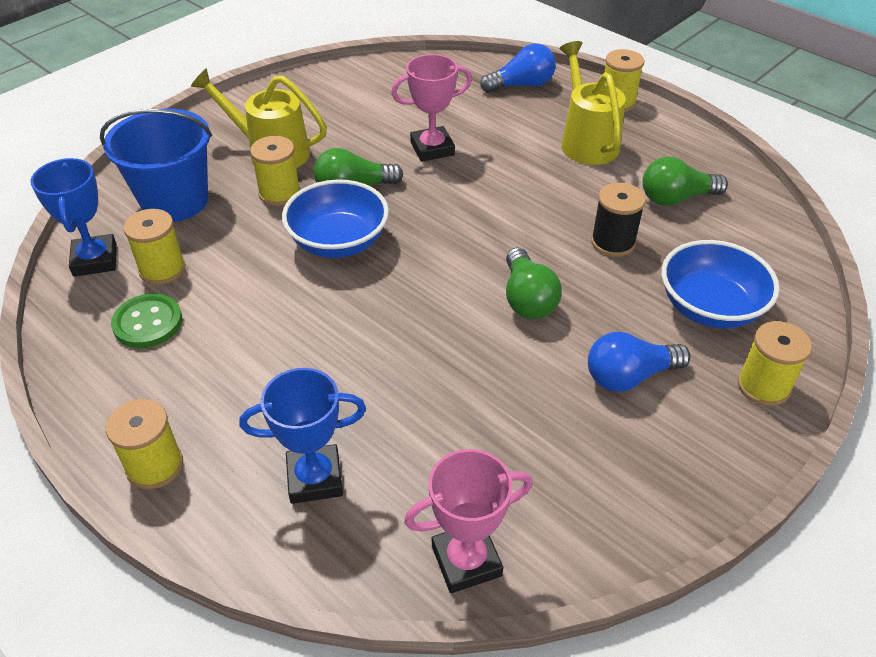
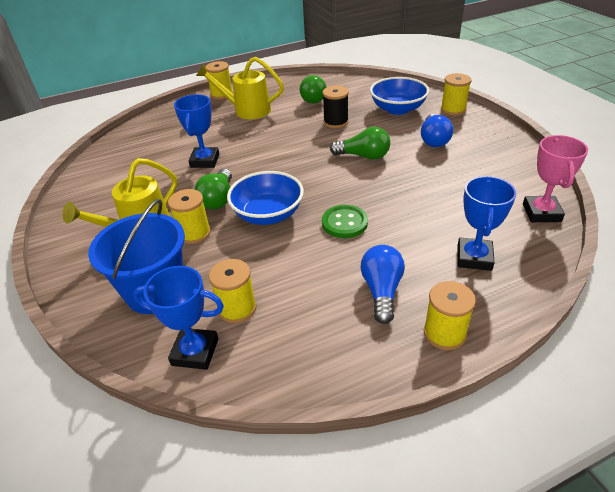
camera: 65 degrees left, 5 degrees down
(148, 323) = (295, 323): green button -> green button (344, 223)
(432, 149) = (205, 161): pink trophy -> blue trophy
(521, 85) = (173, 118): blue light bulb -> blue light bulb (382, 291)

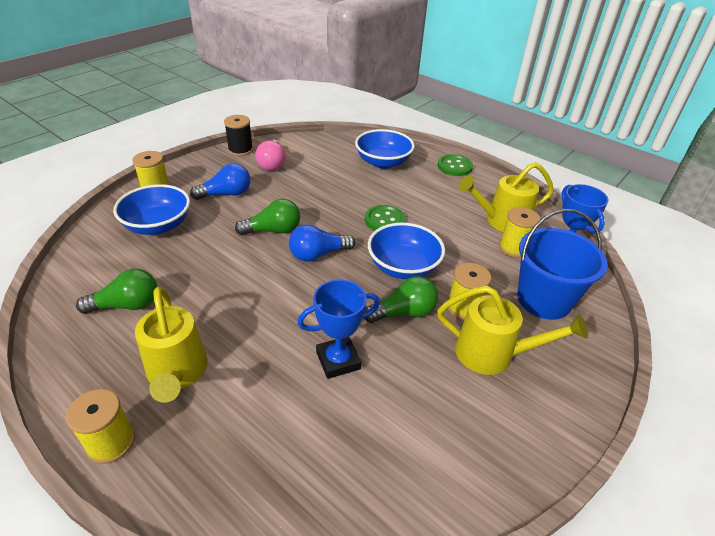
camera: 120 degrees left, 0 degrees up
(289, 322) = (501, 221): none -> yellow watering can
(336, 122) = (200, 267): black spool -> black spool (240, 150)
(363, 156) = (273, 230): green light bulb -> green light bulb turned 90 degrees clockwise
(382, 291) = (442, 191): blue light bulb -> blue light bulb (318, 254)
(444, 333) = (454, 166): yellow spool -> green button
(474, 258) = (383, 162): blue trophy -> blue bowl
(488, 171) = (272, 164): none -> pink light bulb
(541, 213) = (318, 142): pink trophy -> none

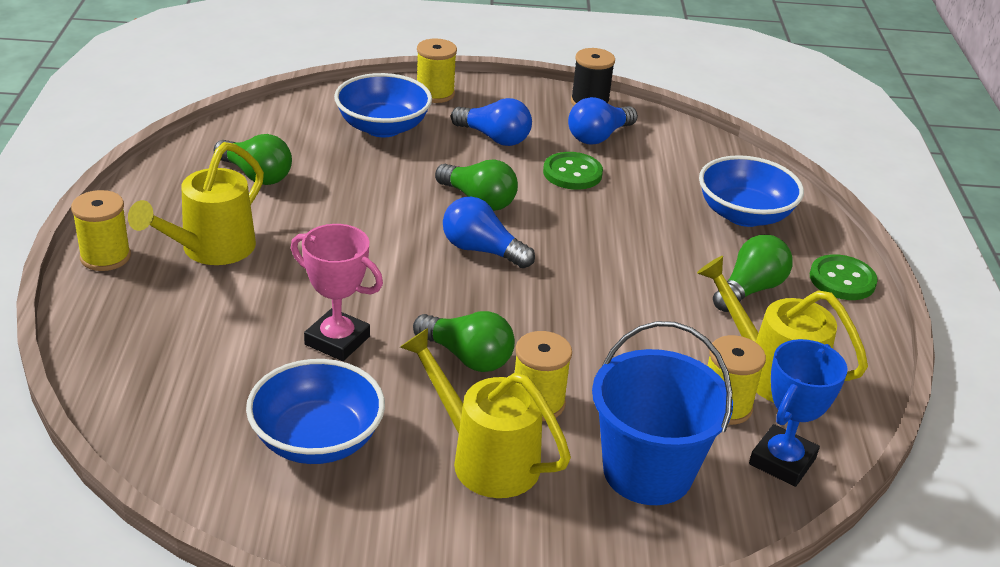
camera: 50 degrees right, 5 degrees down
(272, 164) = (599, 136): pink light bulb -> blue light bulb
(338, 360) = (337, 340): blue trophy -> pink trophy
(384, 220) = (618, 270): green button -> green button (572, 173)
(403, 267) = (547, 323): blue bowl -> blue bowl (317, 440)
(438, 192) = (750, 290): none -> green light bulb
(493, 354) = (484, 458): yellow watering can -> yellow watering can turned 150 degrees clockwise

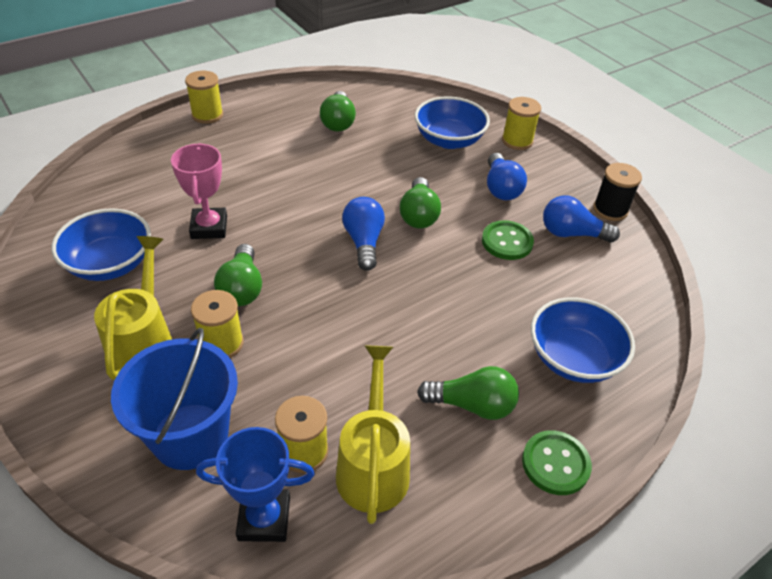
camera: 55 degrees right, 10 degrees up
(210, 250) = (249, 142): yellow watering can -> none

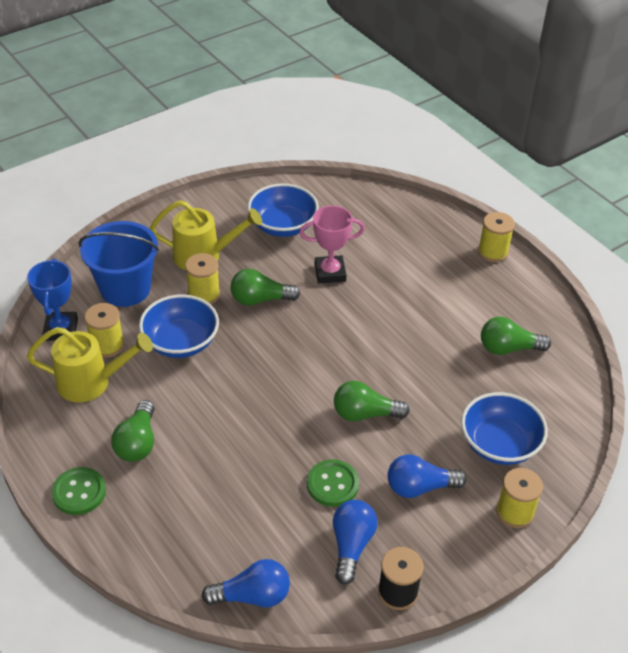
camera: 90 degrees right, 0 degrees up
(364, 242) = (321, 373): blue light bulb -> blue light bulb (252, 596)
(573, 358) = (181, 520): blue bowl -> blue bowl (181, 342)

